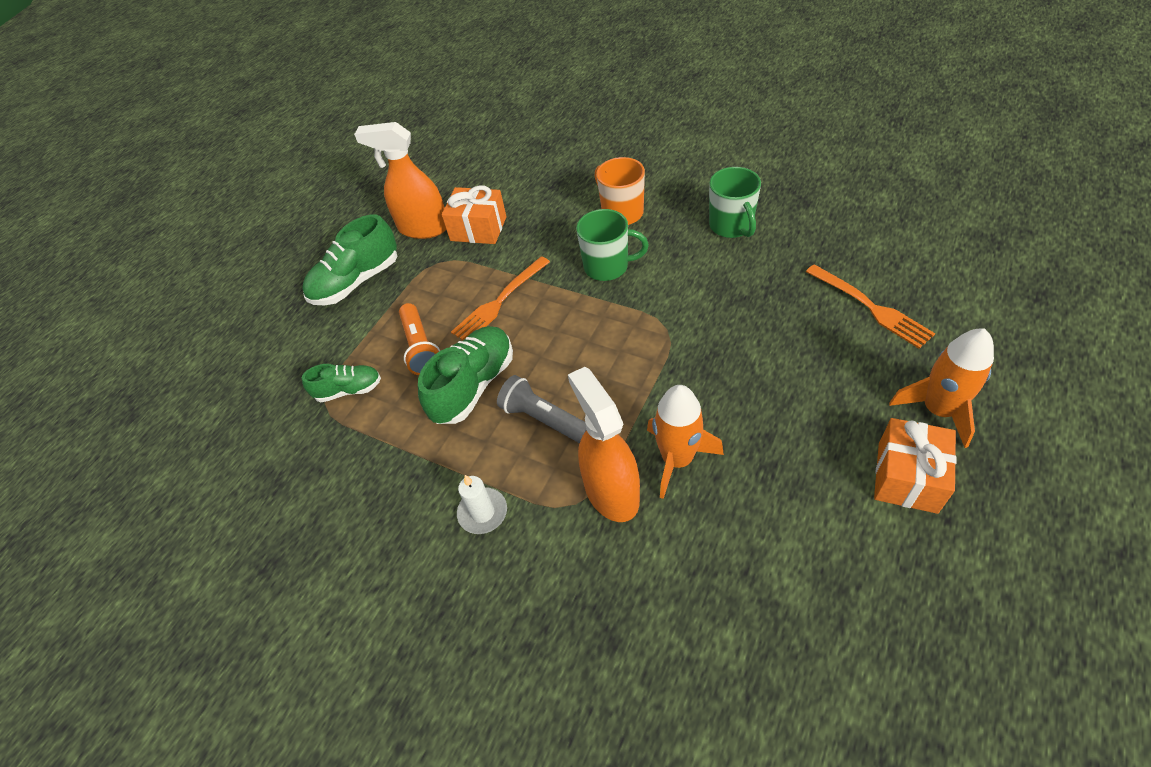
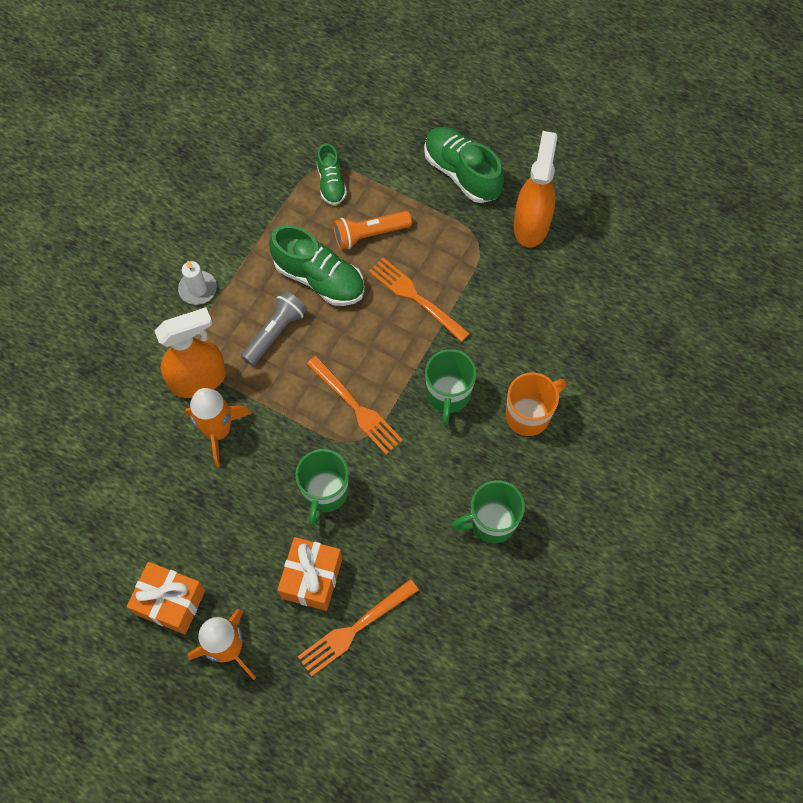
camera: 85 degrees right, 15 degrees up
(478, 228) = (523, 276): orange gift -> orange gift (312, 578)
(629, 335) = (356, 407): none -> orange fork
(732, 349) = (325, 493): none -> green mug

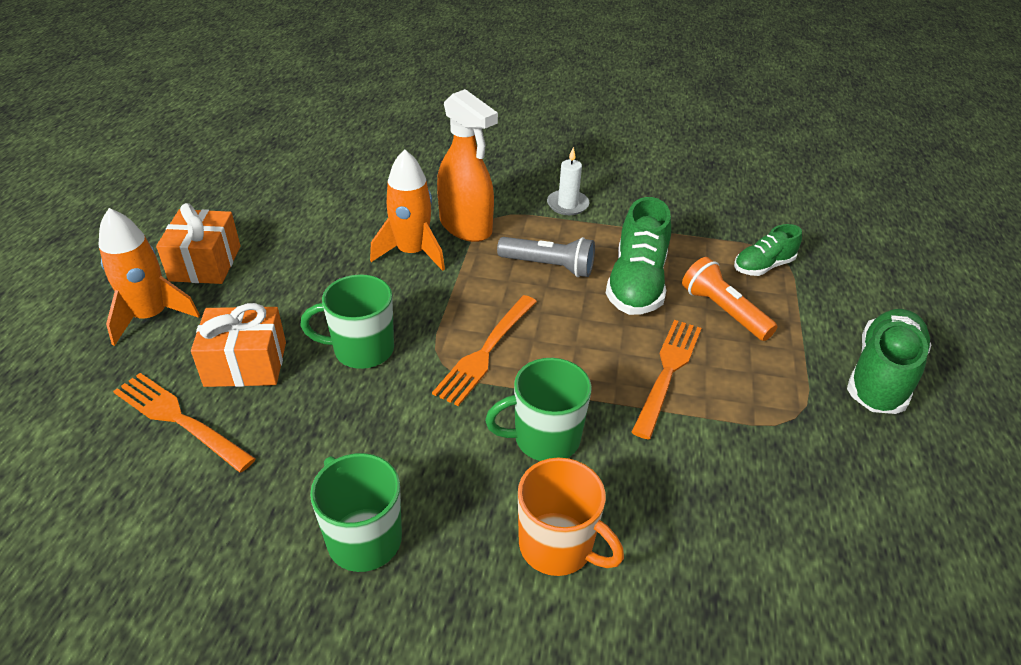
camera: 70 degrees right, 25 degrees down
(531, 225) = (871, 473): orange spray bottle -> none

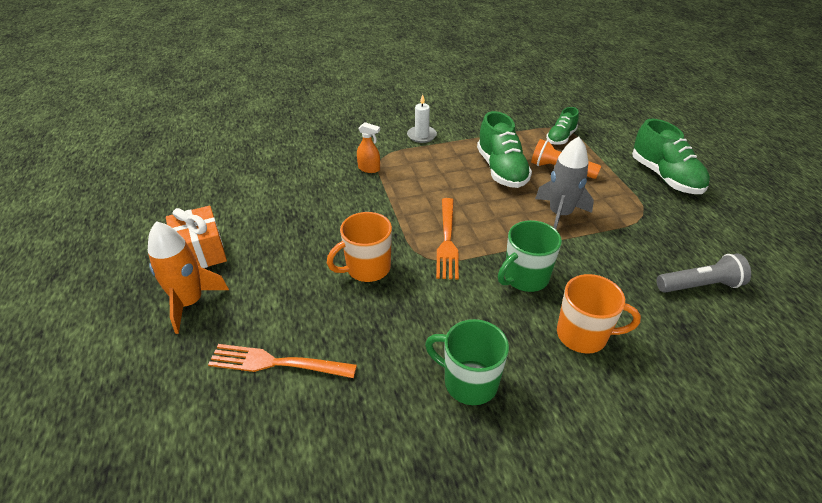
camera: 25 degrees left, 0 degrees up
(246, 364) = (293, 308): orange gift -> none
(362, 350) = (367, 268): green mug -> orange mug
(412, 252) = (347, 196): orange rocket -> none
(466, 227) = (369, 169): orange spray bottle -> orange spray bottle, size x0.49
(548, 266) = (441, 176): grey flashlight -> grey flashlight (699, 285)
(667, 372) = (560, 214): orange fork -> grey rocket
(881, 376) = (665, 177): green shoe -> green shoe turned 150 degrees clockwise

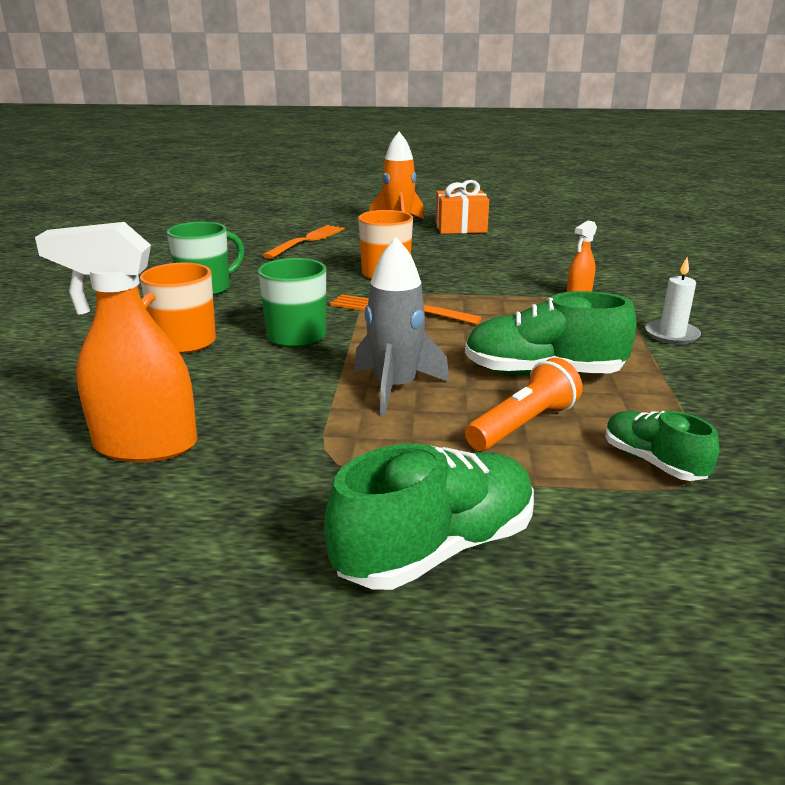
camera: 110 degrees right, 15 degrees down
(665, 177) = (436, 548): green shoe -> green shoe turned 150 degrees clockwise
(699, 285) = (145, 446): grey flashlight -> orange spray bottle

